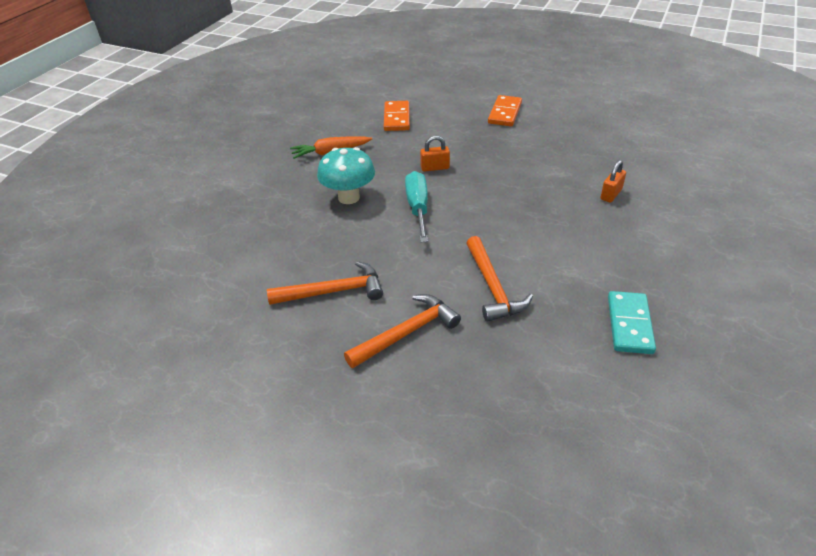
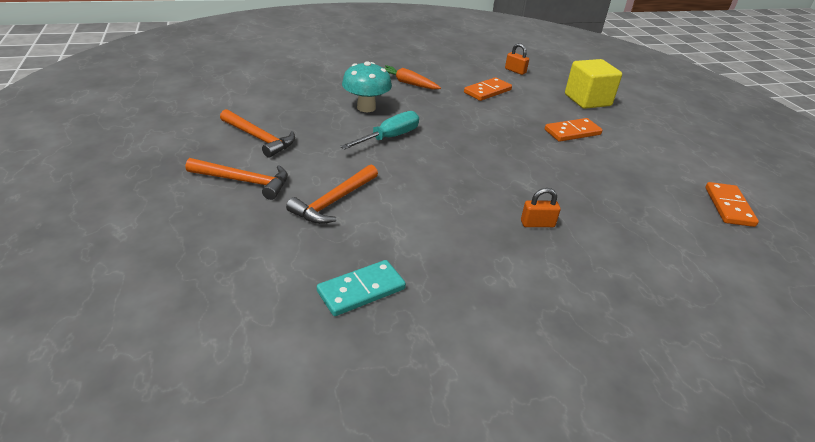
camera: 45 degrees right, 5 degrees down
(435, 168) = (449, 127): orange padlock -> orange padlock (515, 71)
(465, 80) = (587, 100): none -> yellow cube
(654, 105) = (729, 206): none -> orange domino

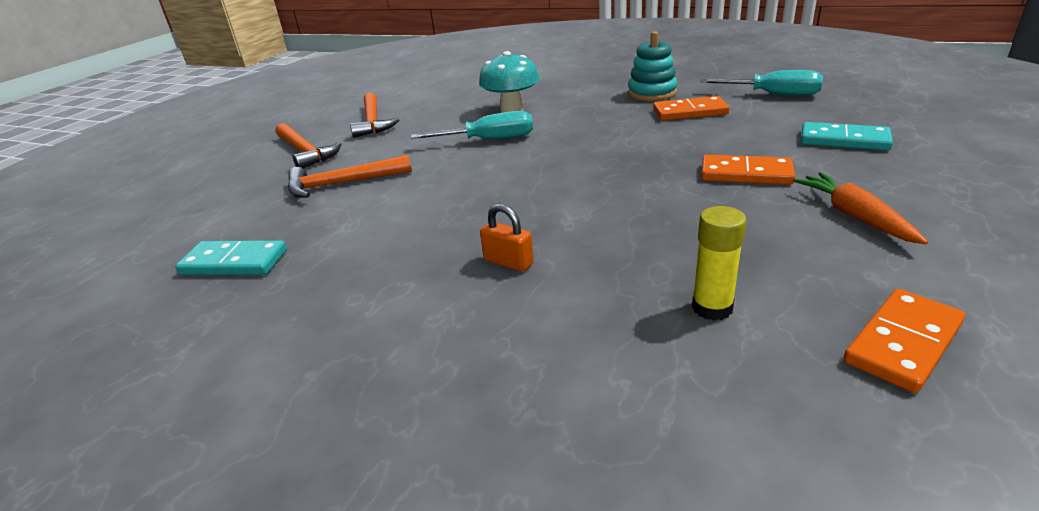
camera: 45 degrees right, 5 degrees down
(408, 83) = (597, 93): orange carrot -> orange carrot (854, 216)
(444, 78) = (652, 93): none -> turquoise stacking toy
(515, 71) = (773, 94): orange padlock -> turquoise screwdriver
(587, 100) = (844, 140): yellow cube -> turquoise domino
(655, 215) = (712, 308): none -> yellow glue stick

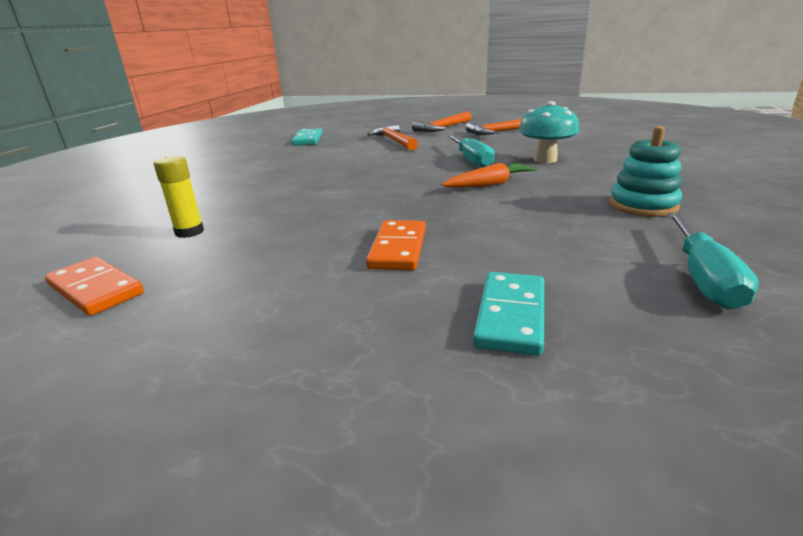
camera: 80 degrees right, 5 degrees down
(508, 262) = (278, 182): orange padlock -> none
(690, 112) = (582, 224): orange domino -> none
(854, 216) = (287, 295): orange carrot -> orange carrot (490, 184)

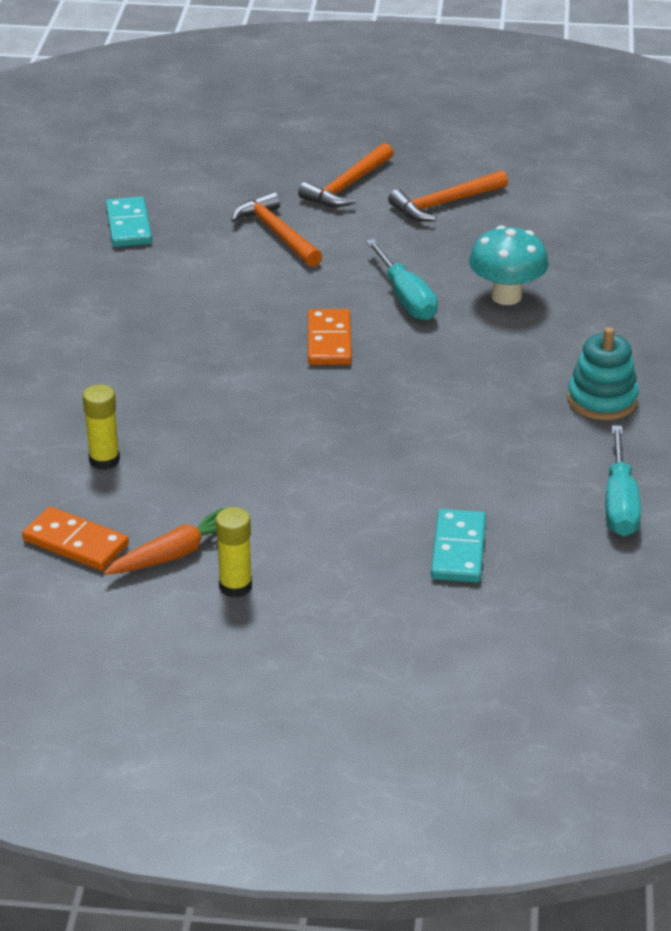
camera: 10 degrees left, 10 degrees up
(222, 341) = (235, 586): none -> yellow glue stick
(398, 248) = (347, 477): orange domino -> orange domino (329, 341)
(490, 184) = (434, 359): orange carrot -> orange carrot (174, 554)

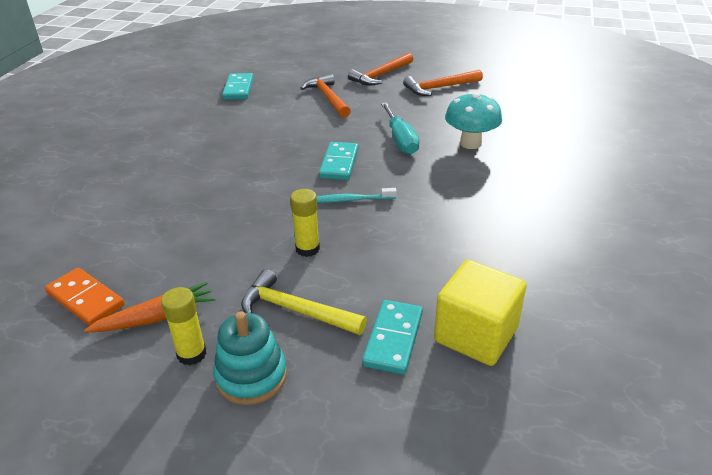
camera: 10 degrees right, 0 degrees up
(104, 460) = (144, 234): yellow glue stick -> yellow glue stick (307, 249)
(329, 341) = (339, 163): orange domino -> turquoise domino
(337, 531) = (295, 310): none -> yellow hammer
(362, 392) = (351, 200): none -> turquoise toothbrush
(549, 537) = (476, 335): none -> yellow cube
(602, 400) = (533, 220): turquoise stacking toy -> turquoise stacking toy (251, 376)
(620, 503) = (541, 308): turquoise screwdriver -> none

